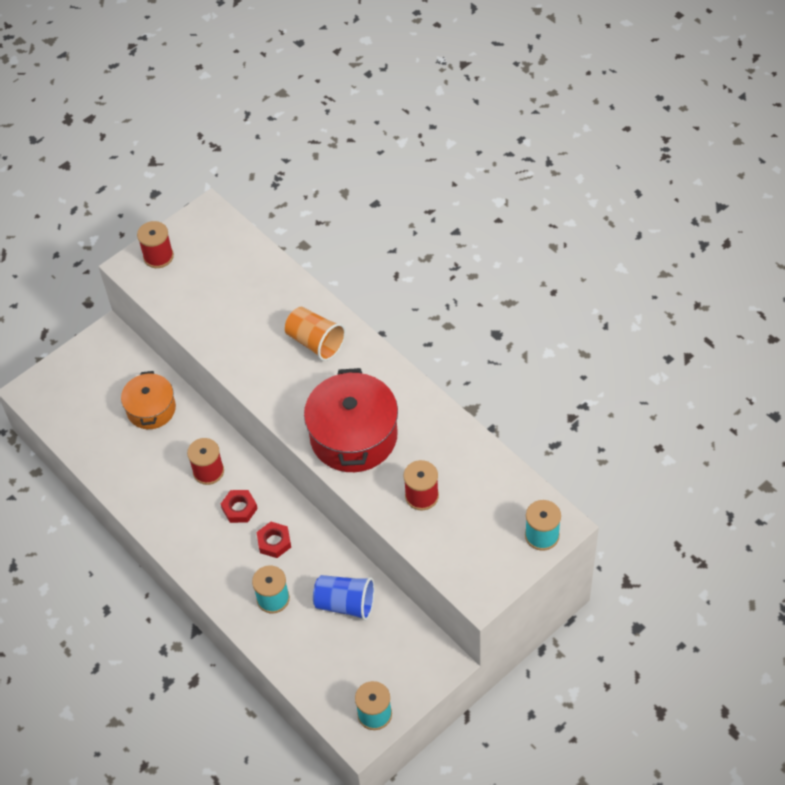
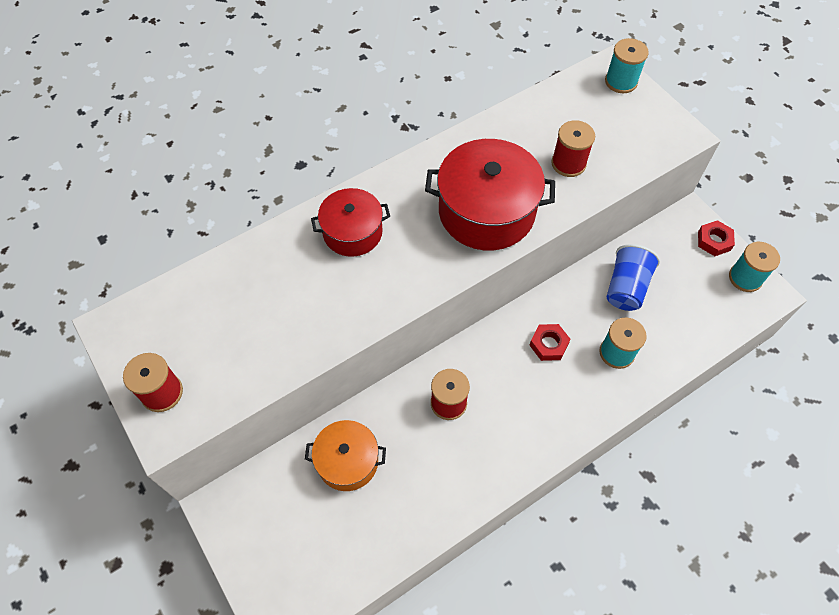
camera: 85 degrees left, 5 degrees up
(239, 508) = (502, 375): red nut -> red nut (714, 241)
(315, 342) = (352, 232): orange cup -> red pot

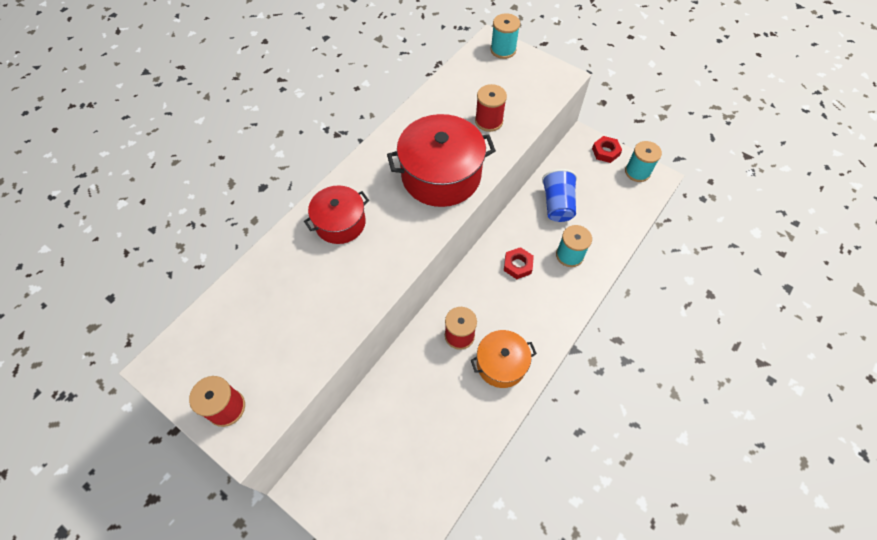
camera: 20 degrees left, 0 degrees up
(347, 461) = (397, 409): orange pot -> orange pot (501, 364)

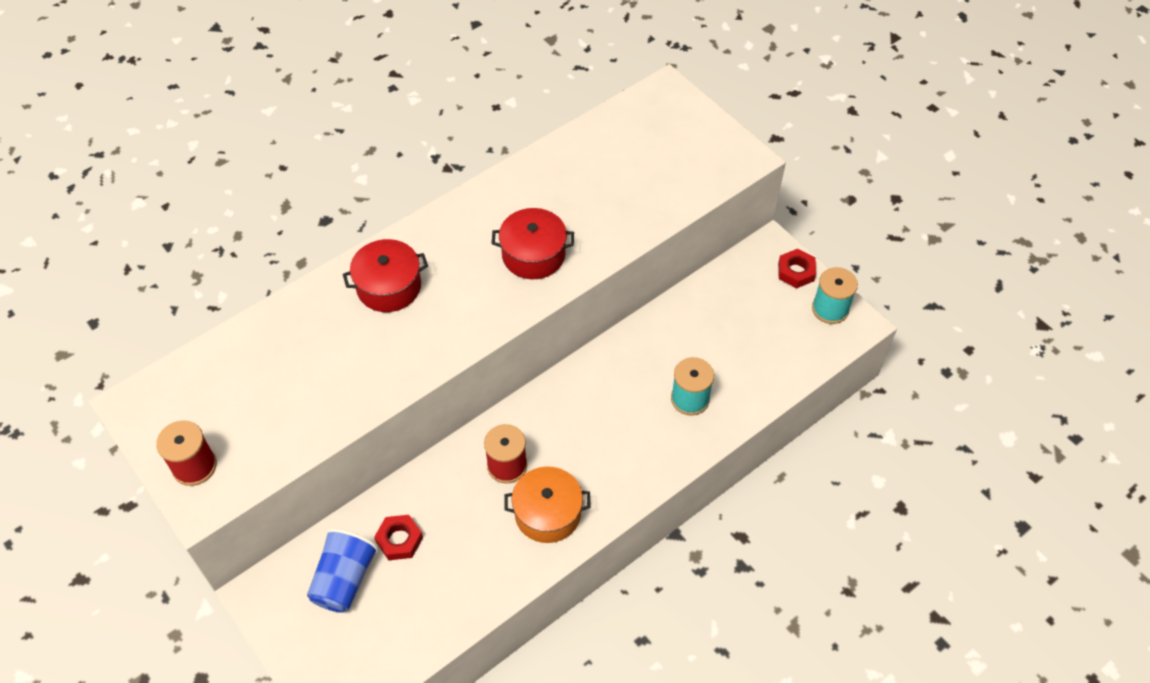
camera: 15 degrees right, 5 degrees down
(441, 175) = (533, 255): red pot -> red pot, size x0.61
(489, 121) = (621, 197): red spool -> none
(503, 50) = (677, 105): turquoise spool -> none
(517, 265) = (615, 396): red nut -> red nut (399, 540)
(557, 205) = (699, 329): blue cup -> blue cup (344, 579)

